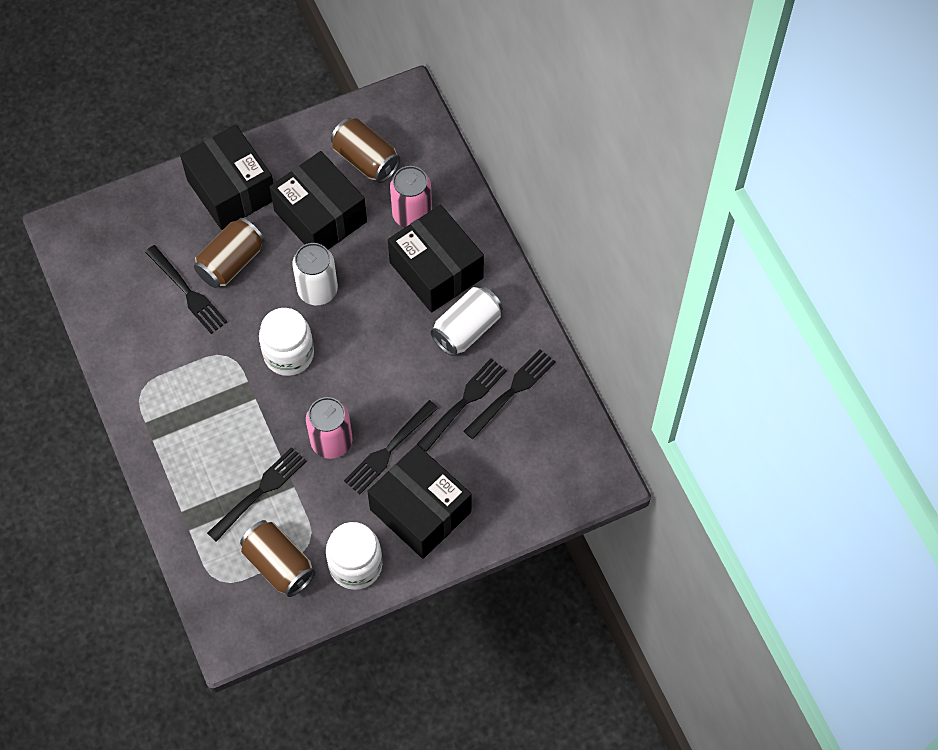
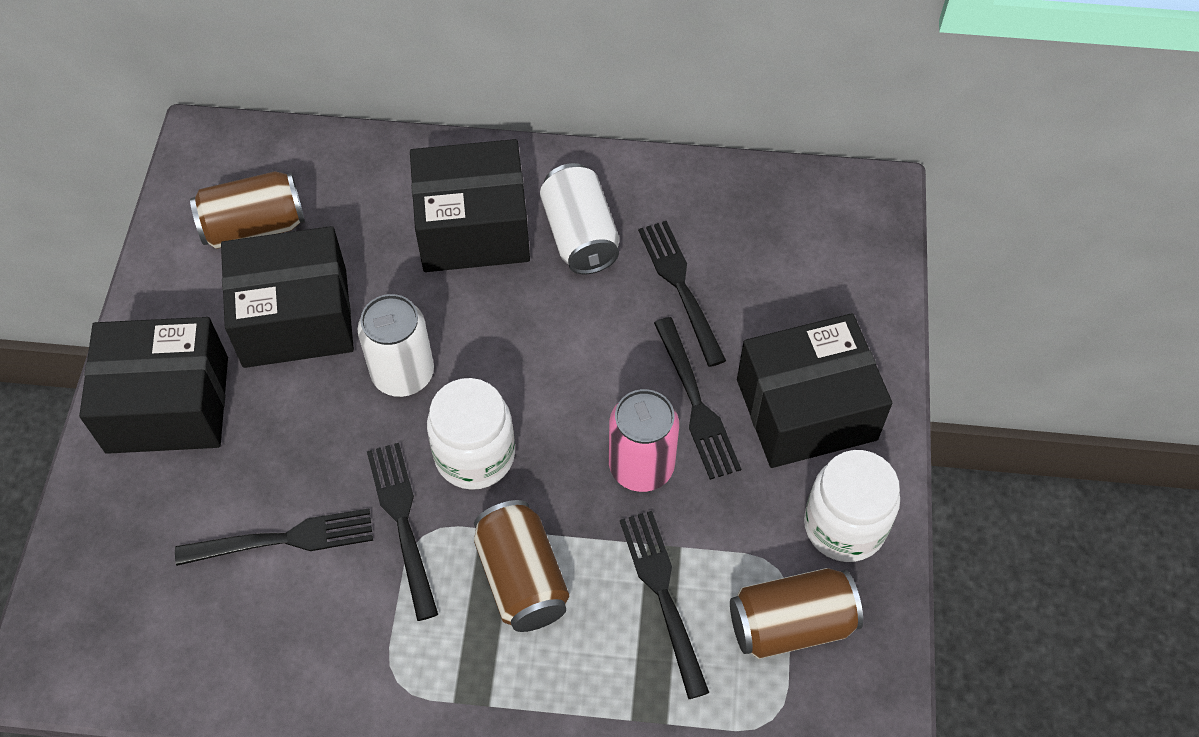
camera: 60 degrees left, 5 degrees down
(231, 262) = (280, 460): brown can -> brown can (521, 578)
(412, 214) = (374, 215): pink can -> none
(512, 392) = (698, 230): black fork -> black fork (402, 523)

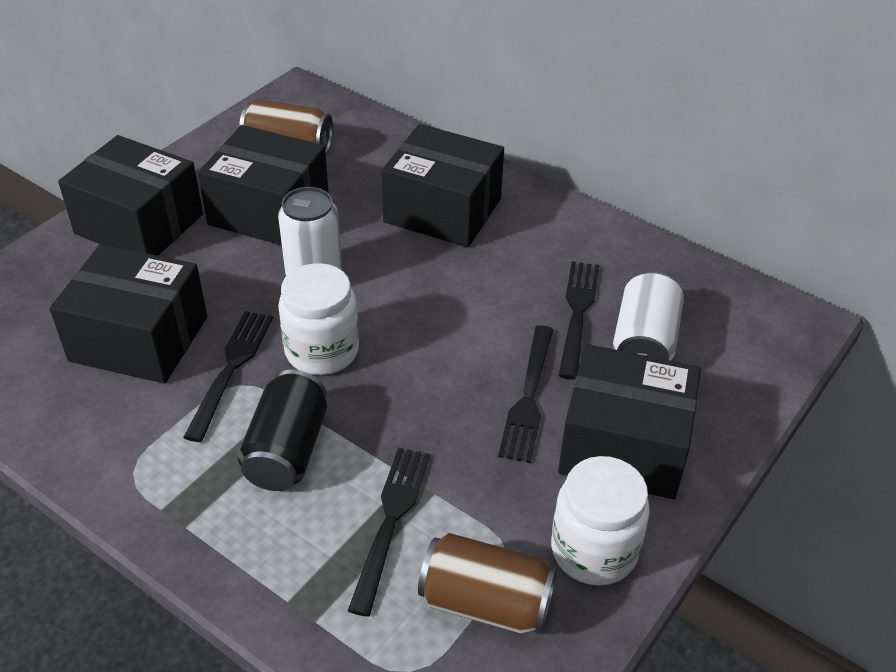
camera: 30 degrees right, 15 degrees down
(283, 539) = (139, 339): black fork -> black box
(521, 578) = (287, 450): brown can -> black can
(580, 235) = (521, 247): white can -> white can (644, 343)
(641, 466) = (447, 420): pink can -> none

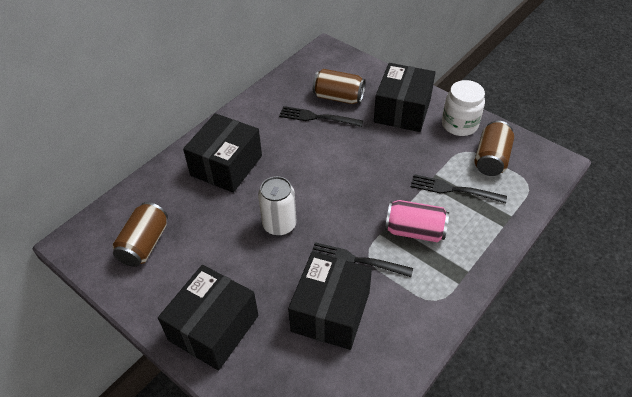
camera: 85 degrees left, 5 degrees up
(269, 211) = (212, 251): black box -> none
(287, 450) = (414, 231): black can -> pink can
(322, 351) = (342, 219): white jar -> none
(528, 397) = (374, 138): black fork -> none
(644, 343) = (338, 97): white can -> brown can

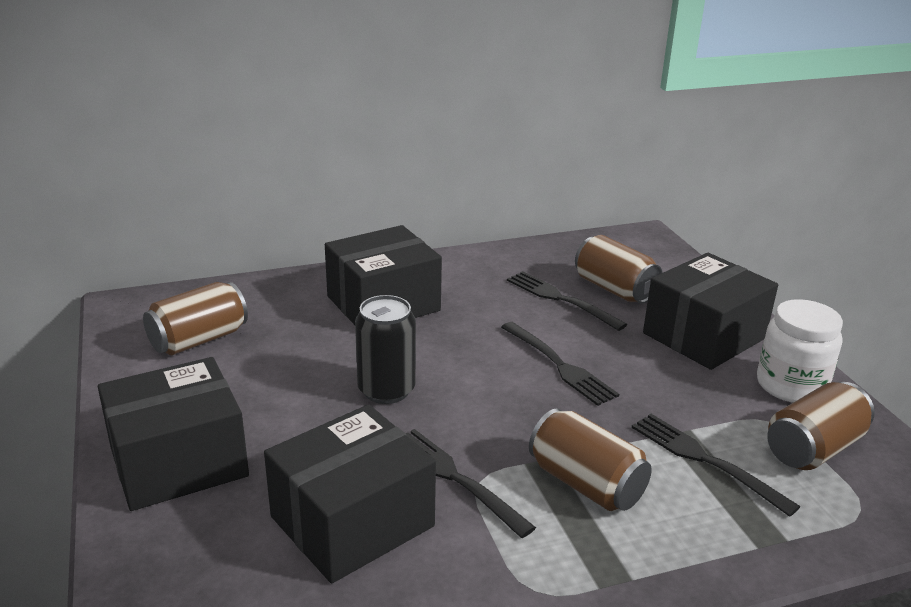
camera: 30 degrees right, 20 degrees down
(279, 225) = (386, 390): white can -> black can
(350, 164) = (559, 365): none -> black fork
(414, 231) = (586, 484): pink can -> brown can

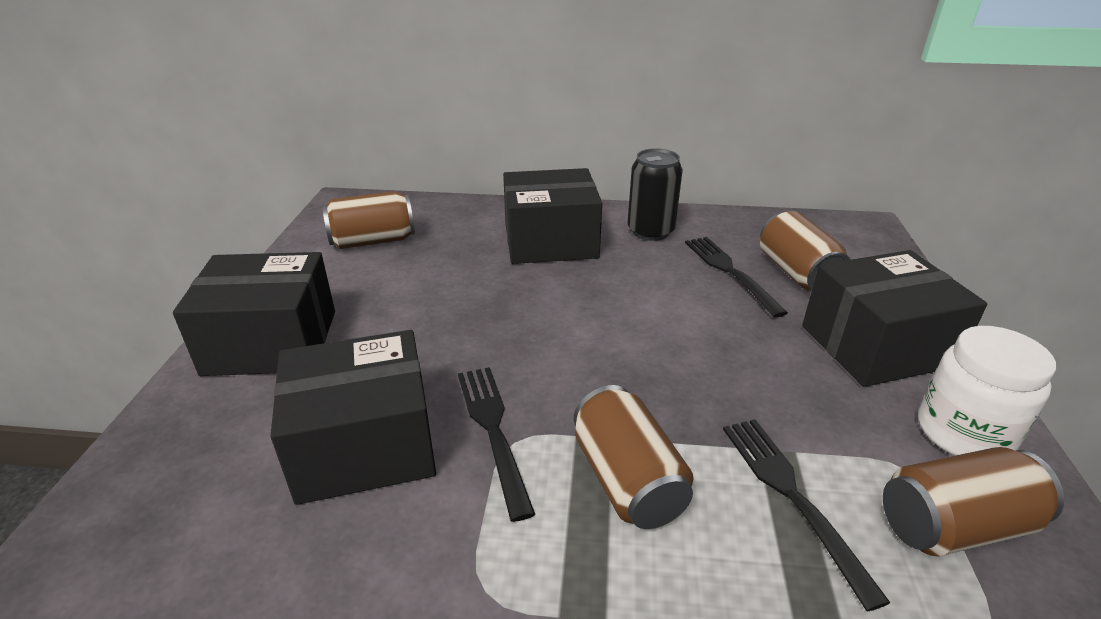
camera: 25 degrees right, 5 degrees up
(386, 390) = (493, 322): black can -> black can (650, 231)
(559, 365) = (684, 339): black fork -> none

